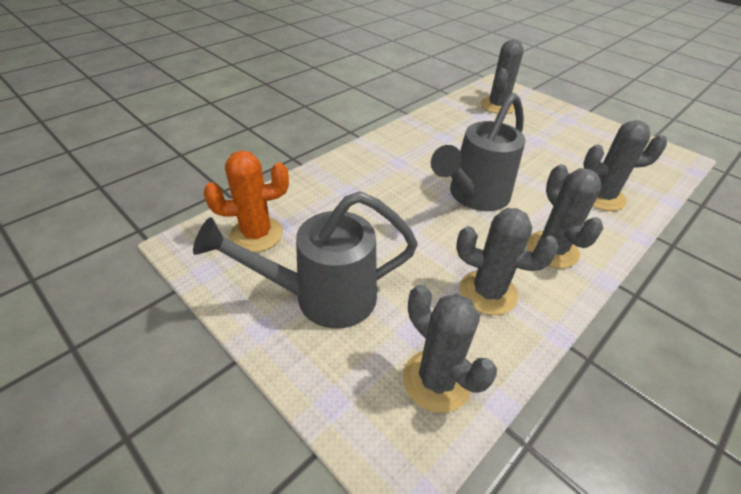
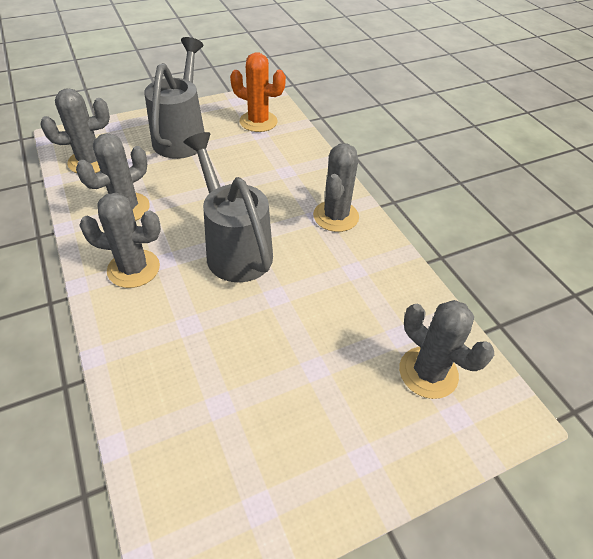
camera: 110 degrees right, 5 degrees up
(256, 234) = (258, 121): orange cactus -> orange cactus turned 75 degrees counterclockwise
(601, 197) = (169, 364): grey cactus -> grey cactus (336, 216)

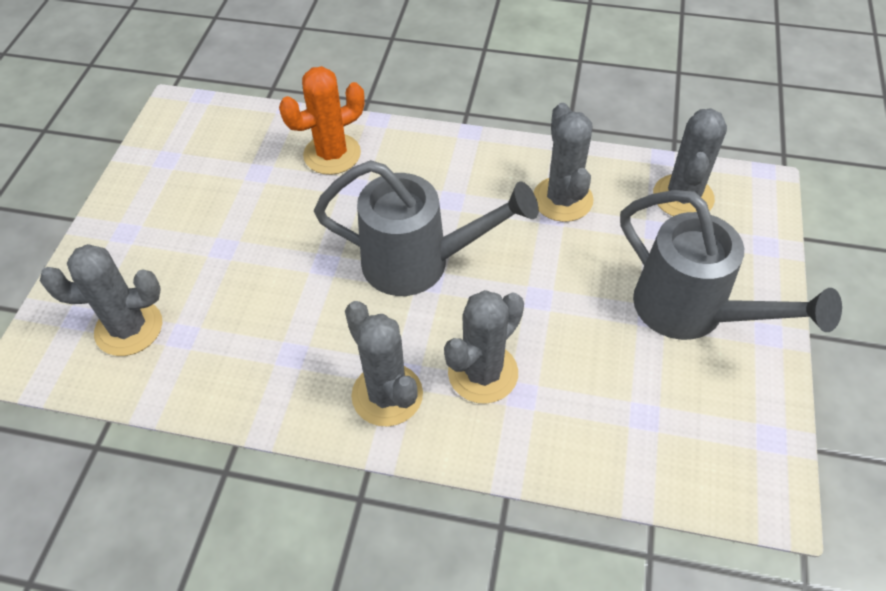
camera: 130 degrees right, 5 degrees up
(133, 268) = (459, 174): grey cactus -> grey cactus (483, 373)
(258, 121) = (681, 433): orange cactus -> orange cactus (332, 154)

